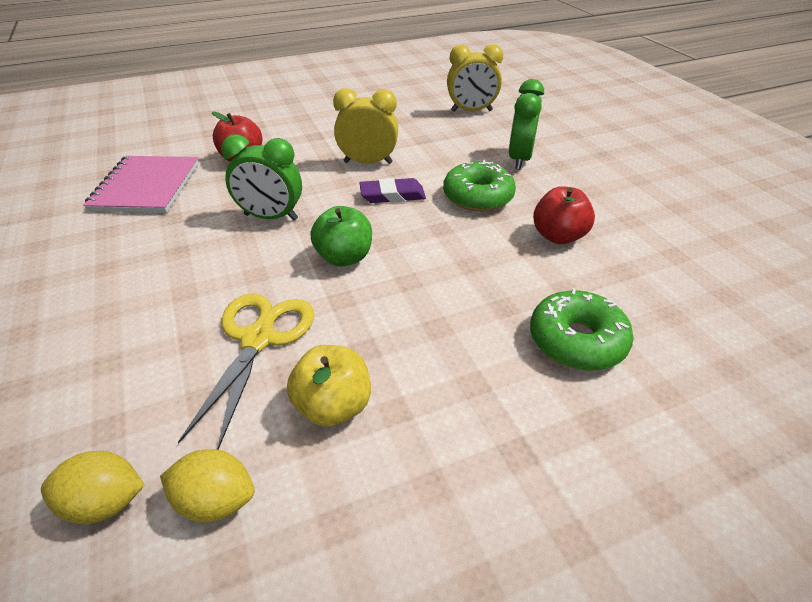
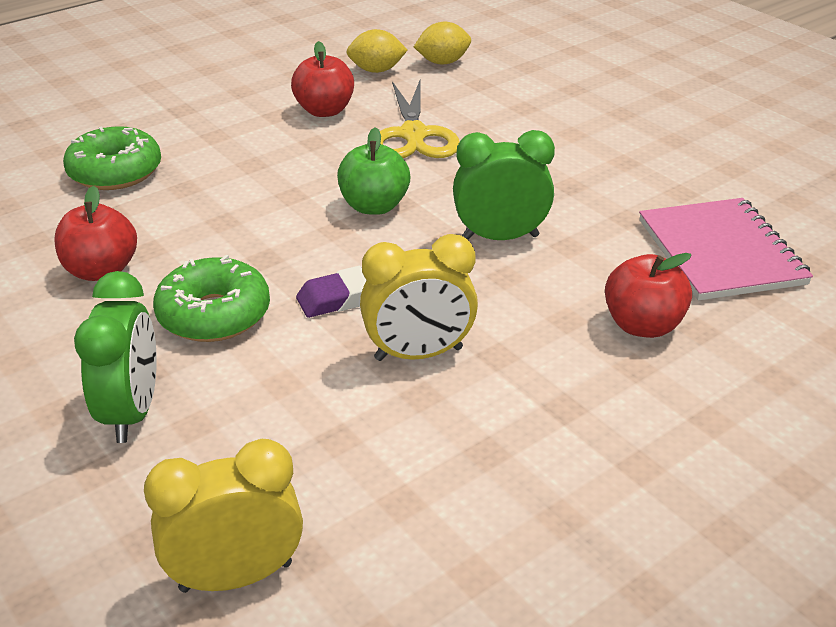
camera: 165 degrees right, 5 degrees down
(333, 406) = (324, 111): yellow apple -> red apple

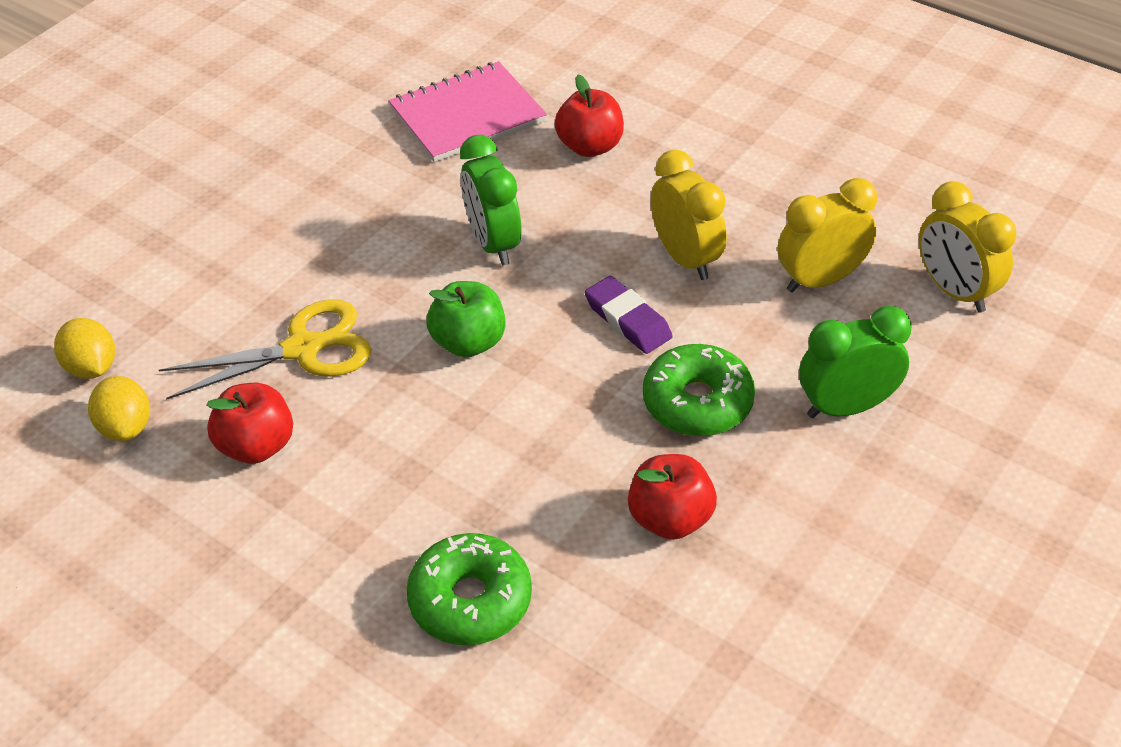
camera: 105 degrees left, 10 degrees up
(328, 451) = (820, 280): none -> yellow clock

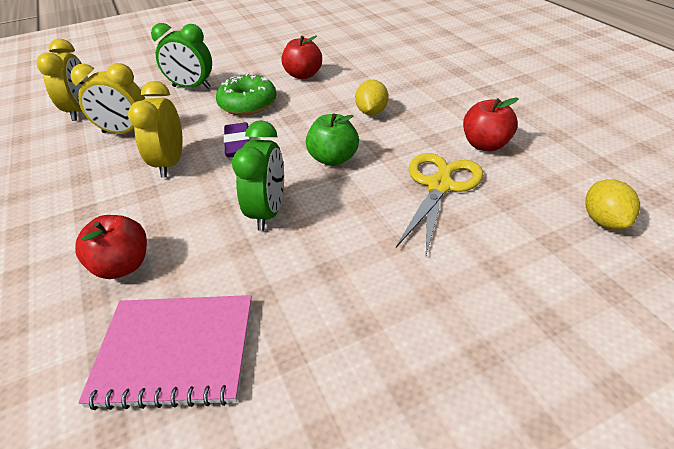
camera: 150 degrees left, 5 degrees down
(126, 427) = (572, 176): yellow lemon -> yellow lemon (371, 112)
(302, 349) = (439, 186): yellow scissors -> yellow scissors turned 105 degrees clockwise
(470, 600) = (403, 73): green donut -> none

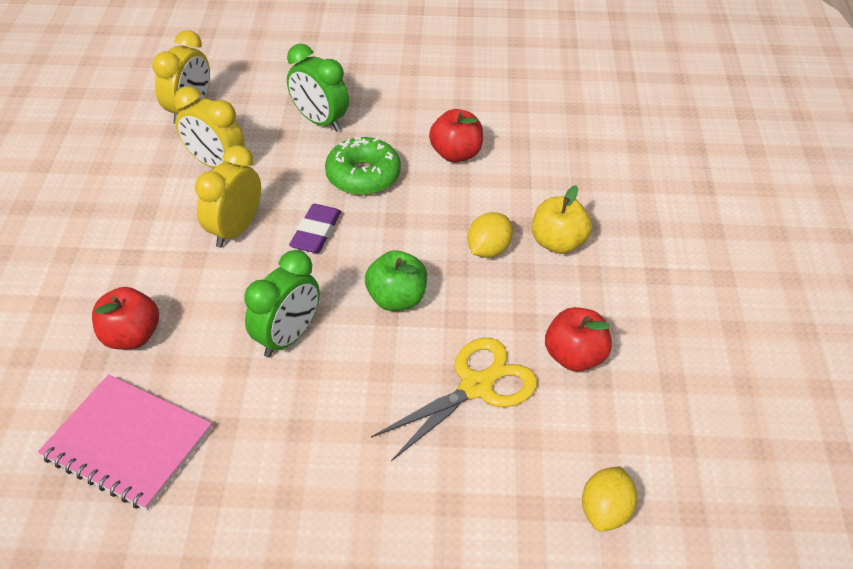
camera: 25 degrees right, 5 degrees up
(412, 94) = (558, 243): none -> yellow apple

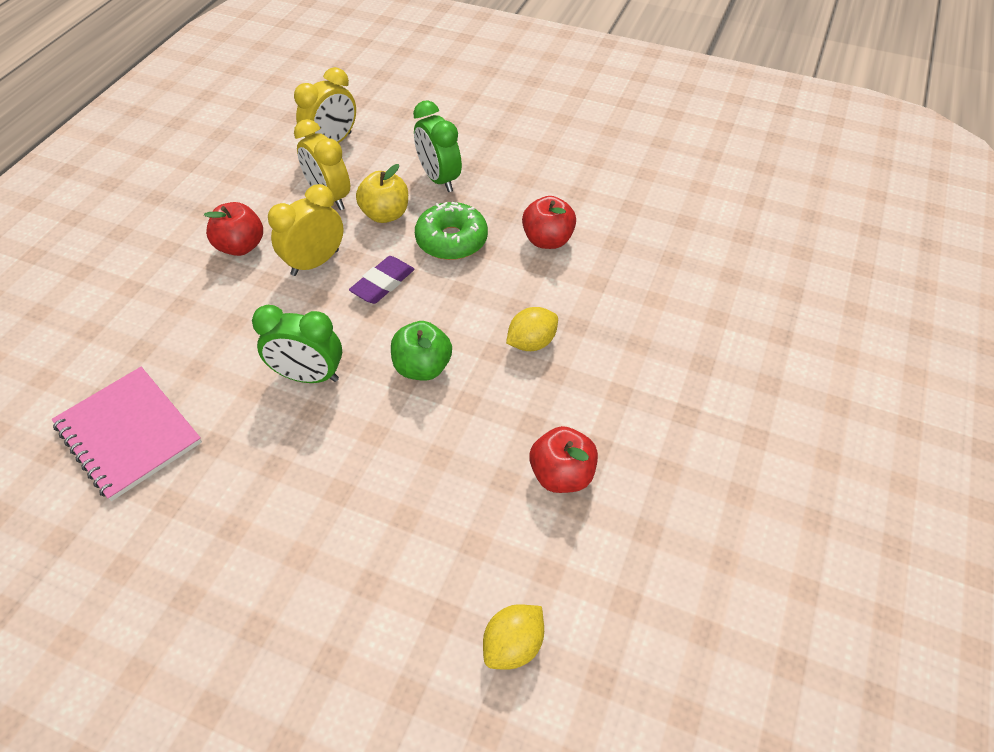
camera: 20 degrees right, 5 degrees up
(131, 336) = (181, 337): red apple -> red apple (241, 246)
(288, 337) = (308, 376): green clock -> green clock turned 45 degrees clockwise
(476, 387) = (452, 476): yellow scissors -> none
(558, 243) = (602, 354): yellow apple -> yellow apple (385, 214)

